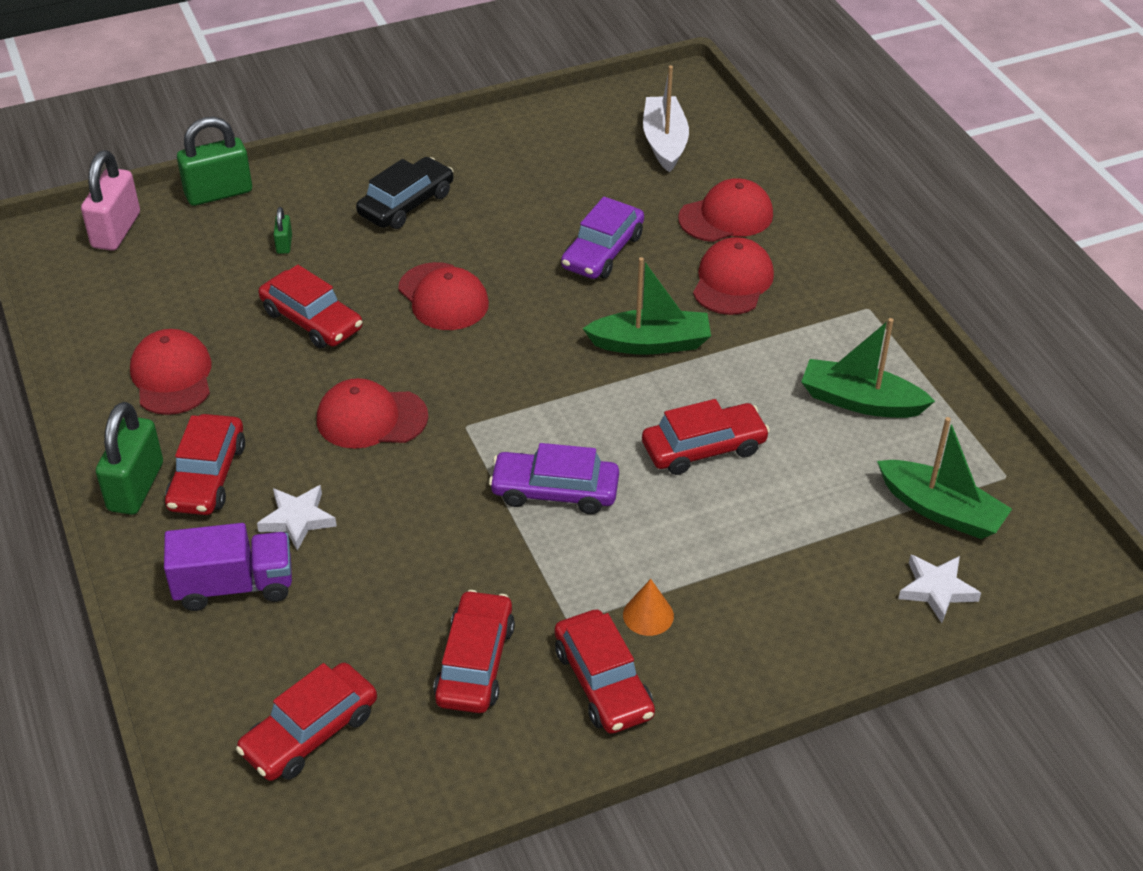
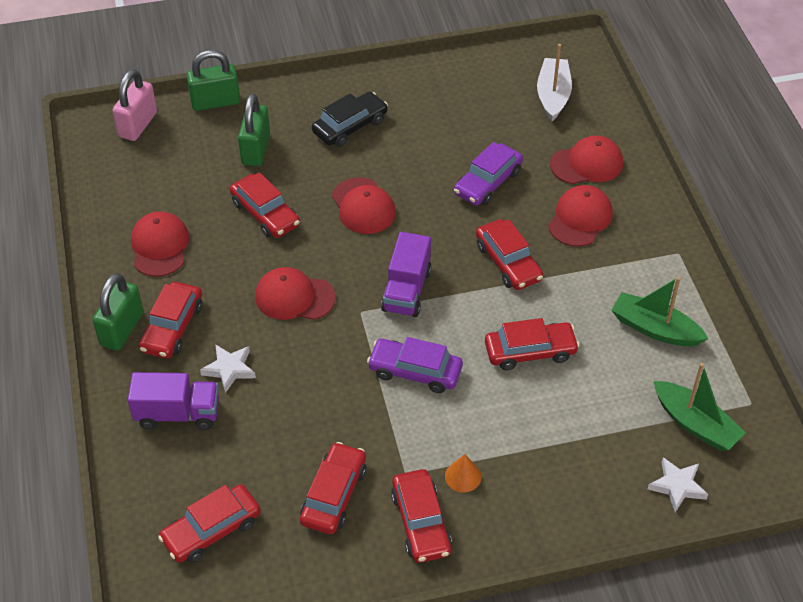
camera: 10 degrees right, 5 degrees up
(284, 244) = (256, 149): green padlock -> green padlock, size x2.11
(522, 393) = (406, 290): none -> purple truck
(650, 343) = (508, 262): green boat -> red car

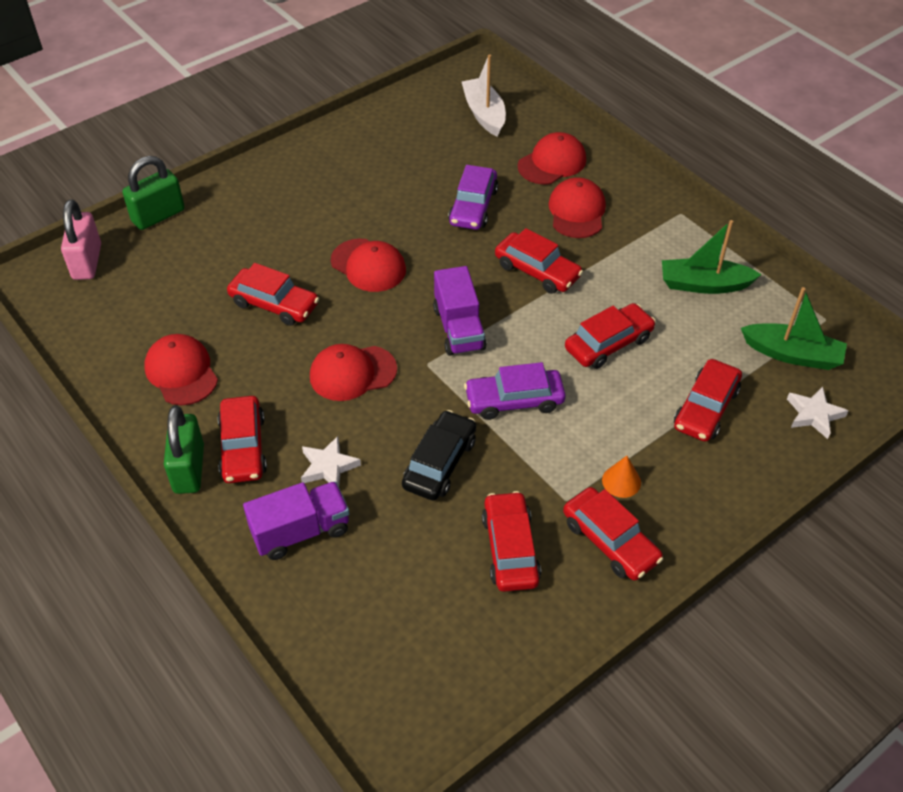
camera: 25 degrees left, 0 degrees up
(211, 530) = (408, 635): red car -> red car (705, 408)
(256, 149) = (227, 247): green padlock -> none
(350, 126) = (310, 197): black car -> black car (440, 463)

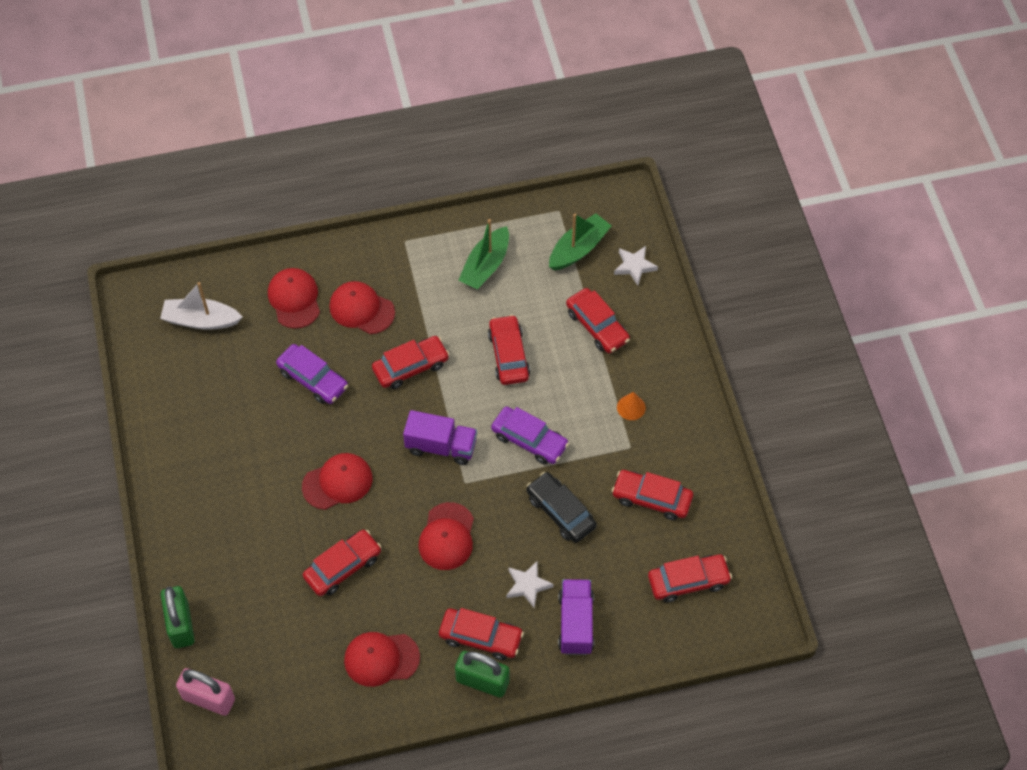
camera: 65 degrees left, 10 degrees up
(514, 400) = (529, 440): purple car -> purple car turned 75 degrees counterclockwise
(610, 541) = (674, 437): red car -> red car (688, 581)

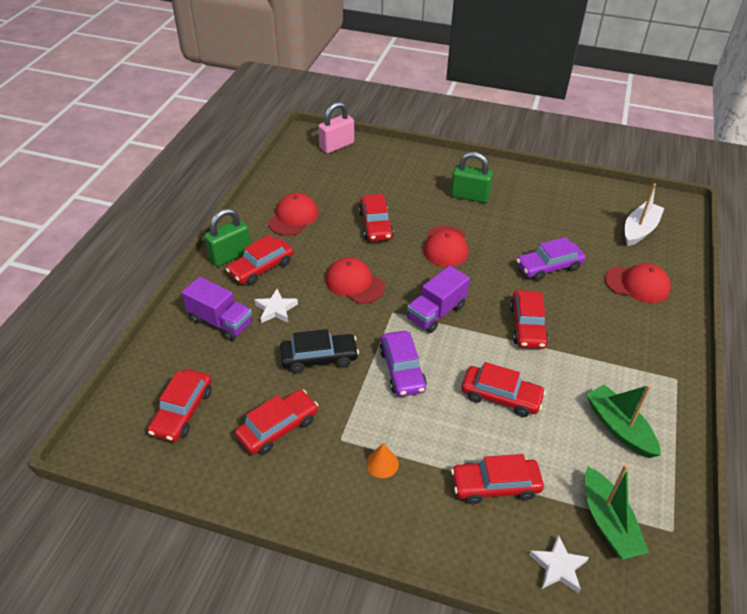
camera: 120 degrees right, 15 degrees down
(180, 625) = (394, 150): green padlock -> green padlock (469, 196)
(361, 309) = (606, 319): red cap -> none
(529, 440) = (402, 370): purple car -> purple car turned 75 degrees counterclockwise

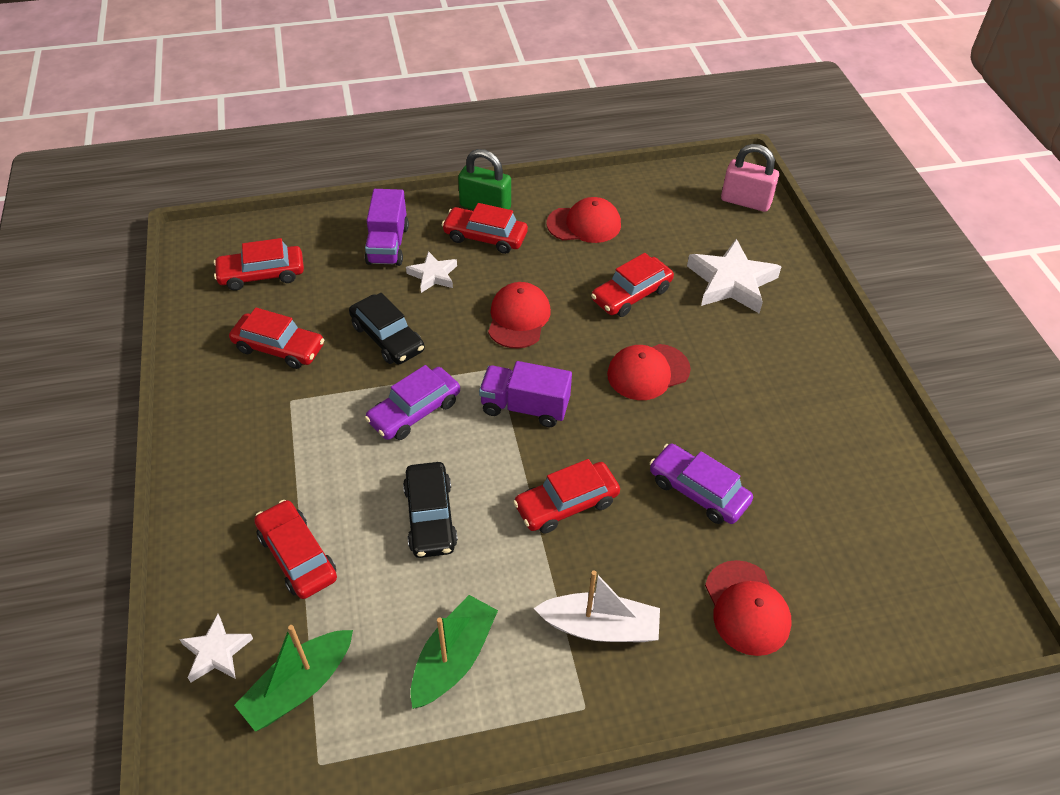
camera: 60 degrees right, 5 degrees up
(382, 463) = (277, 446): orange cone -> none
(399, 182) = (731, 282): none -> white star
(469, 196) = (768, 358): green padlock -> none
(501, 397) = (430, 517): red car -> black car
(639, 230) = (877, 578): white boat -> white boat (600, 627)

